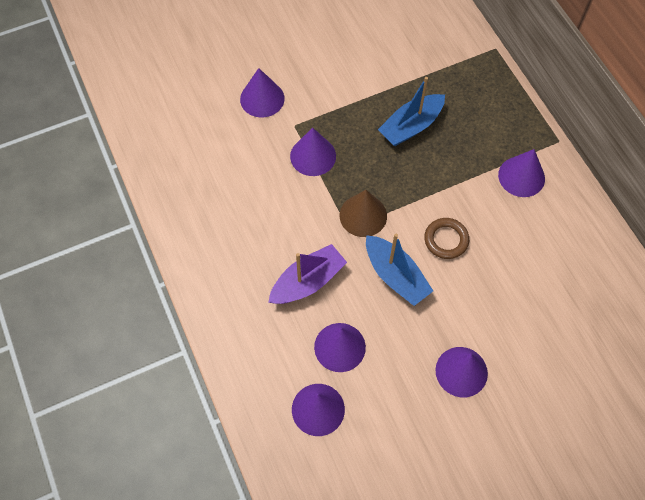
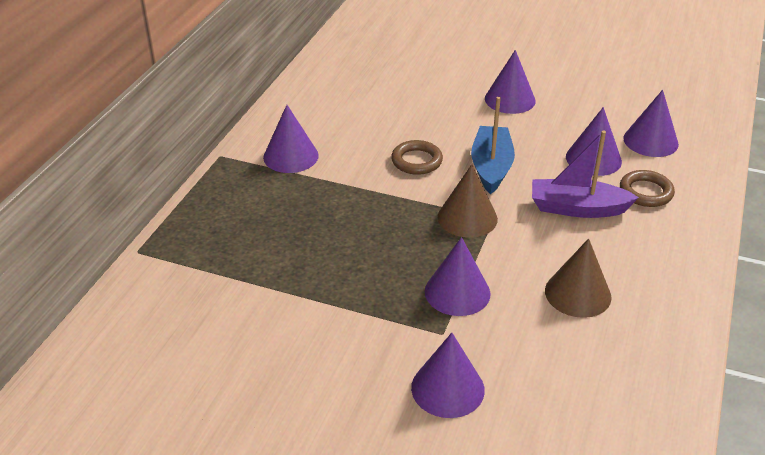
camera: 135 degrees left, 25 degrees down
(250, 208) = (578, 293): none -> brown cone
(278, 338) = (646, 192): none -> brown ring
(411, 126) = (324, 249): blue boat -> none

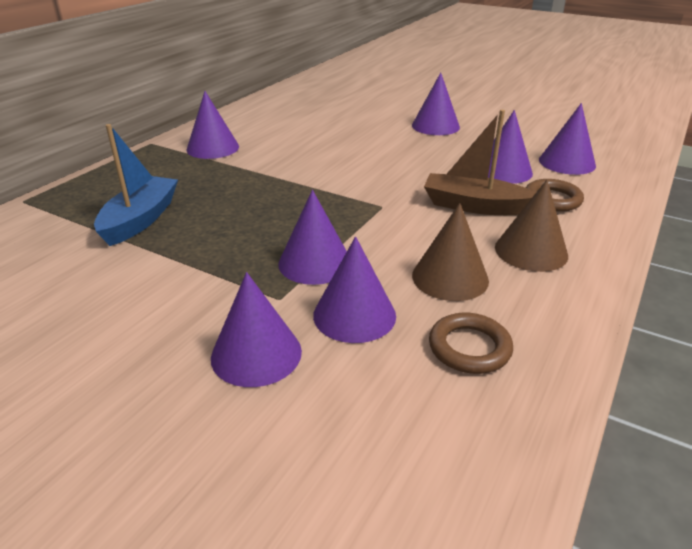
camera: 10 degrees right, 5 degrees down
(416, 161) = (327, 159): brown ring -> brown ring (469, 348)
(467, 218) = (356, 203): brown cone -> brown cone (531, 251)
(491, 167) = (397, 169): blue boat -> blue boat (140, 220)
(511, 341) = (354, 315): none -> purple cone
(577, 208) = (474, 206): purple boat -> brown boat

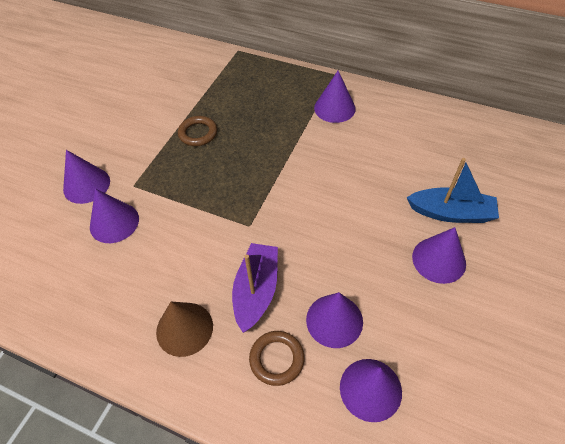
camera: 85 degrees right, 20 degrees up
(140, 220) = (219, 104): blue boat -> blue boat (451, 213)
(315, 263) = (169, 196): purple cone -> none
(450, 277) = (150, 272): brown cone -> none
(469, 348) = (78, 281): brown ring -> brown ring (198, 133)
(474, 206) = (256, 291): brown boat -> purple boat

